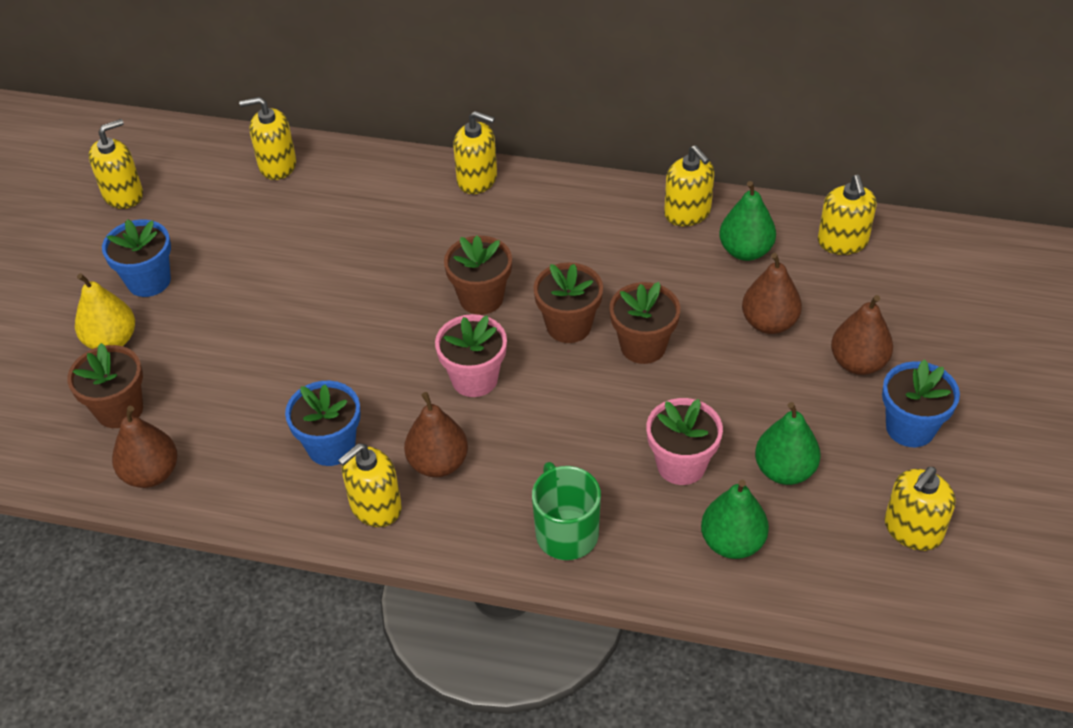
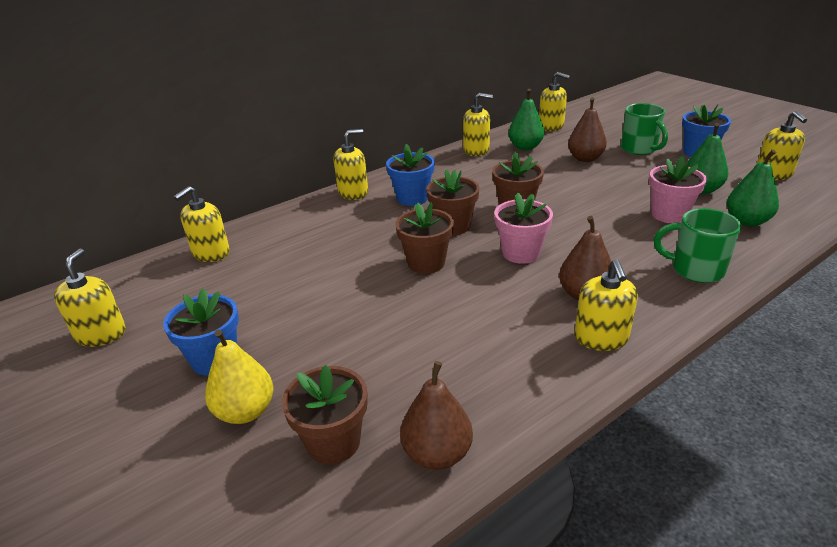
camera: 50 degrees left, 15 degrees down
(331, 446) = (517, 335): blue flower pot -> blue flower pot (412, 198)
(643, 346) = (560, 193): brown flower pot -> brown flower pot (426, 263)
(858, 363) = (639, 149): brown pear -> green mug

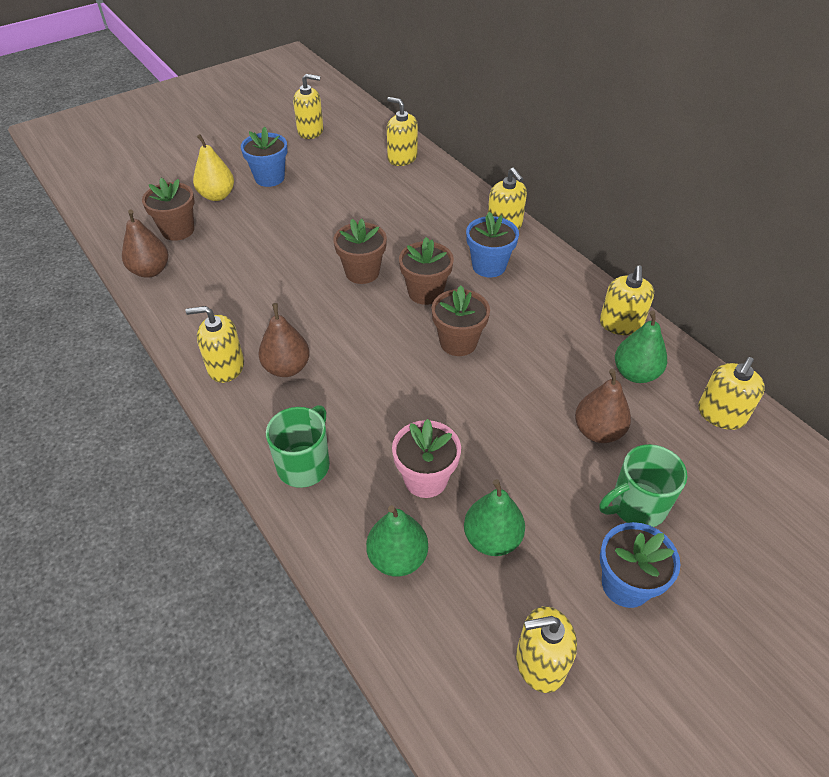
camera: 90 degrees right, 15 degrees up
(521, 253) = (365, 335): pink flower pot -> none

